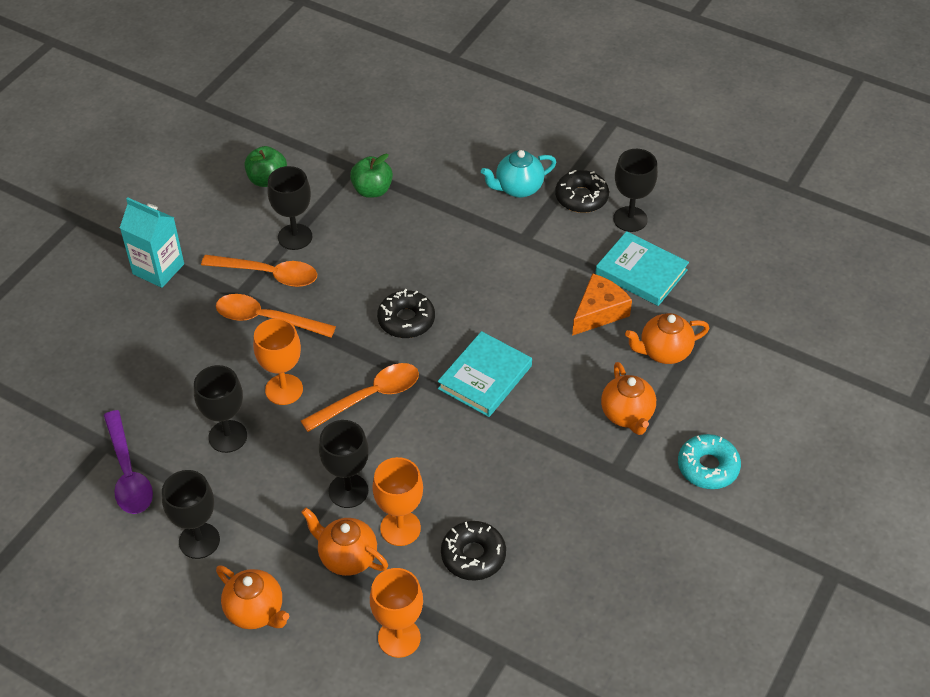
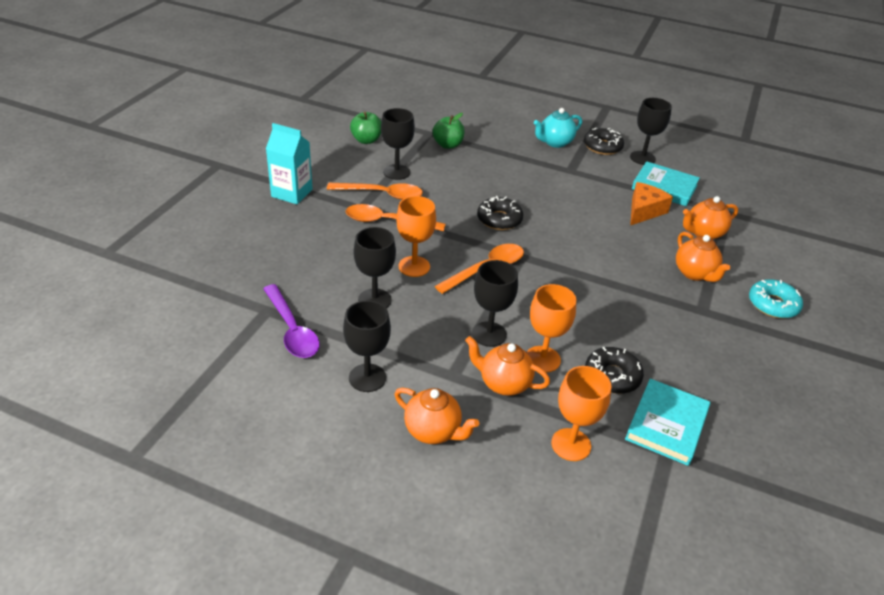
camera: 10 degrees left, 10 degrees down
(485, 377) = (574, 253): turquoise book -> turquoise book (666, 424)

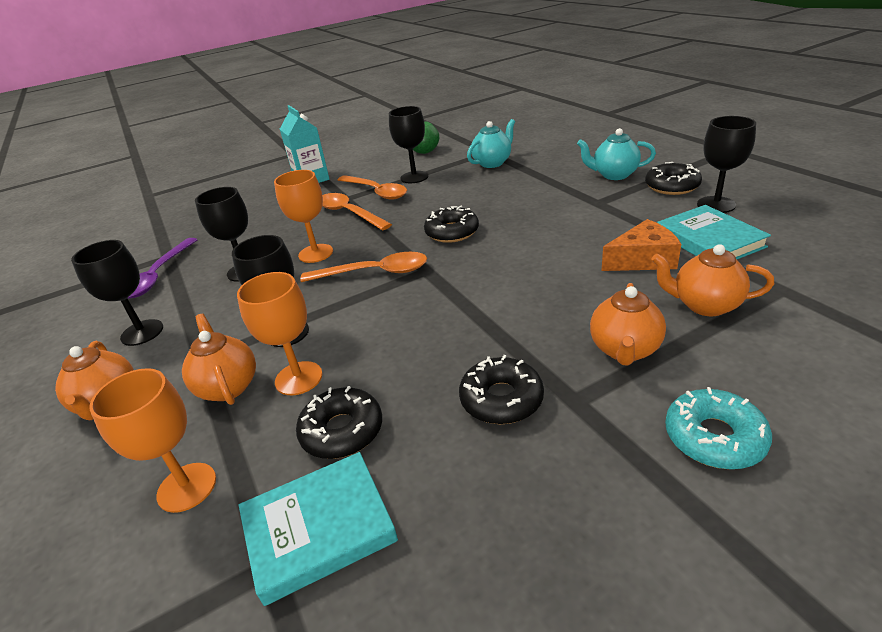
camera: 45 degrees right, 5 degrees down
(448, 145) = (492, 163): green apple -> turquoise teapot
(669, 324) = (501, 399): none -> black donut

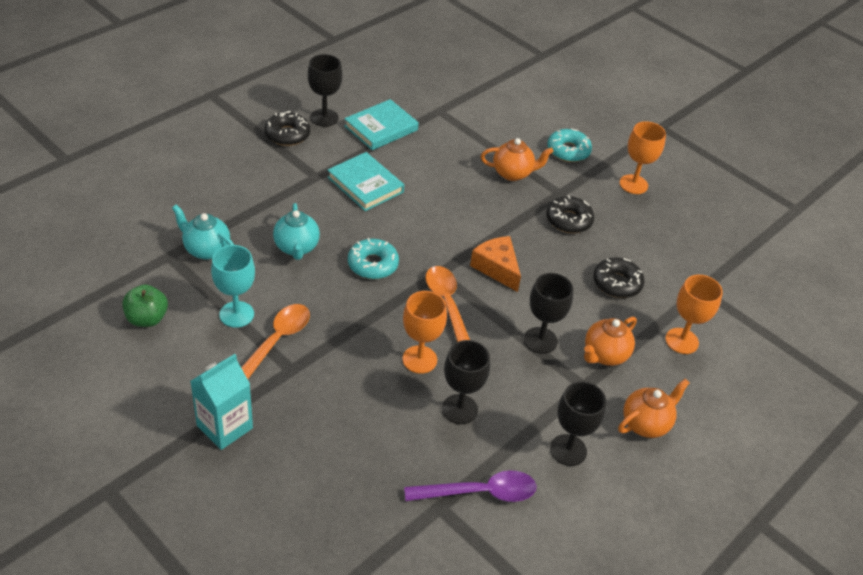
camera: 115 degrees left, 10 degrees up
(298, 378) = (584, 317): orange goblet -> orange goblet (633, 184)
(319, 528) = (676, 276): turquoise book -> turquoise book (365, 185)
(349, 213) = (331, 355): orange spoon -> none
(414, 177) = (236, 314): black goblet -> turquoise goblet
(452, 232) = (373, 264): black donut -> turquoise donut
(614, 175) = (257, 164): turquoise teapot -> turquoise teapot (296, 248)
(642, 260) = (411, 159): orange cheese -> orange cheese (497, 268)
(704, 305) = (462, 140): orange teapot -> none

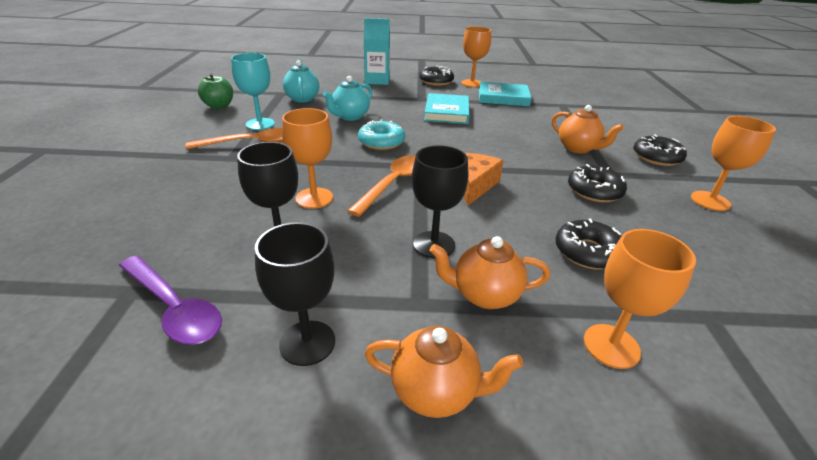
camera: 50 degrees right, 10 degrees down
(225, 427) = (144, 159): turquoise carton -> turquoise carton (377, 80)
(324, 118) = (472, 83): black goblet -> orange goblet
(568, 151) = (656, 157): turquoise donut -> black donut

